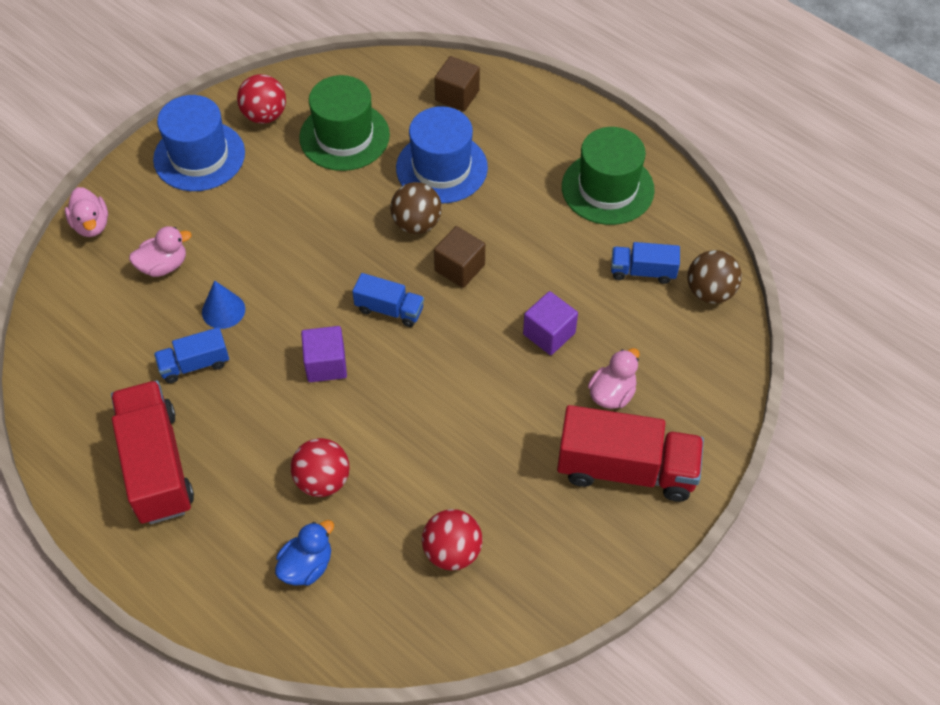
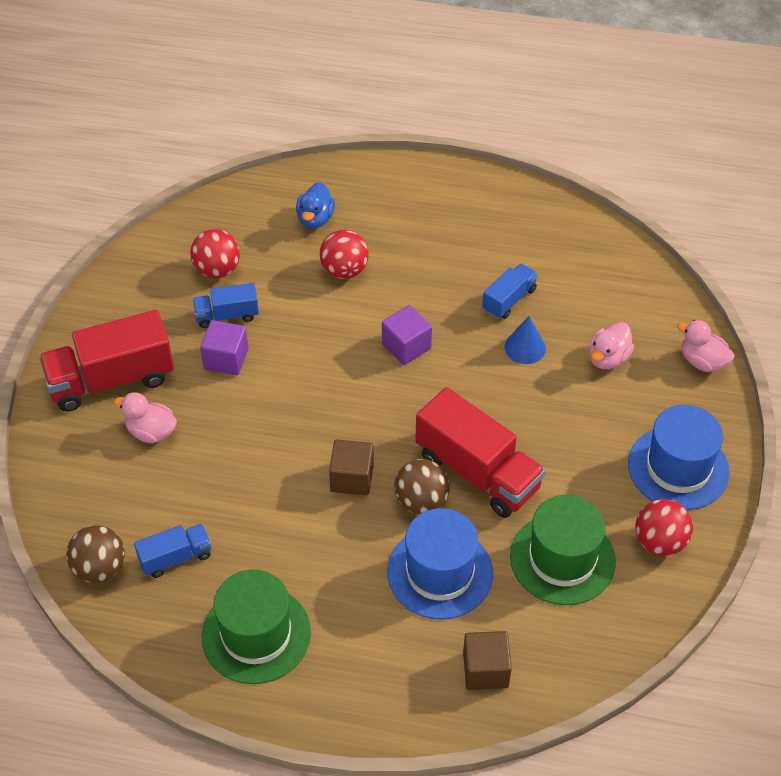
camera: 150 degrees right, 5 degrees down
(156, 465) = (472, 227): red truck -> red truck (477, 472)
(389, 309) = (387, 412): blue truck -> blue truck (227, 315)
(549, 333) = (234, 457): purple cube -> purple cube (226, 359)
(612, 394) = (151, 432): pink duck -> pink duck turned 105 degrees clockwise

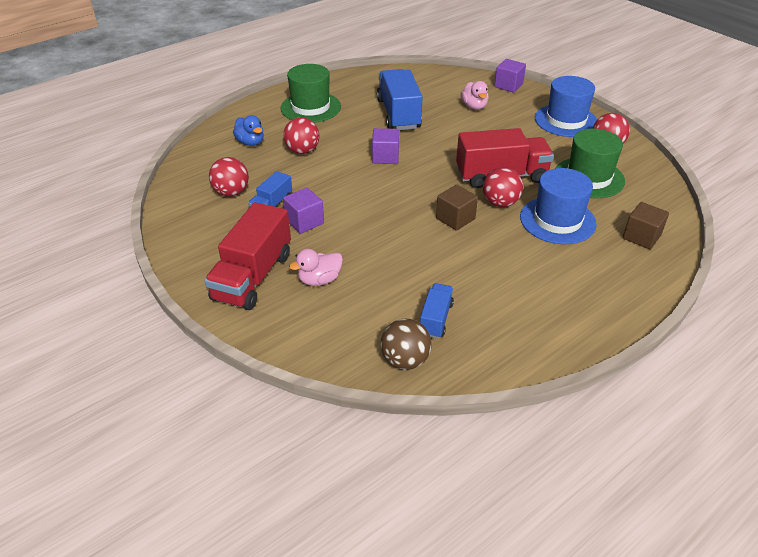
camera: 50 degrees left, 10 degrees down
(256, 634) = (534, 313): green hat -> green hat (310, 107)
(421, 501) = (500, 203): brown ball -> red ball
(509, 300) = (398, 114): blue truck -> blue truck, size x1.90
(525, 347) = (436, 124): blue cone -> none
(702, 361) = (508, 85): pink duck -> purple cube

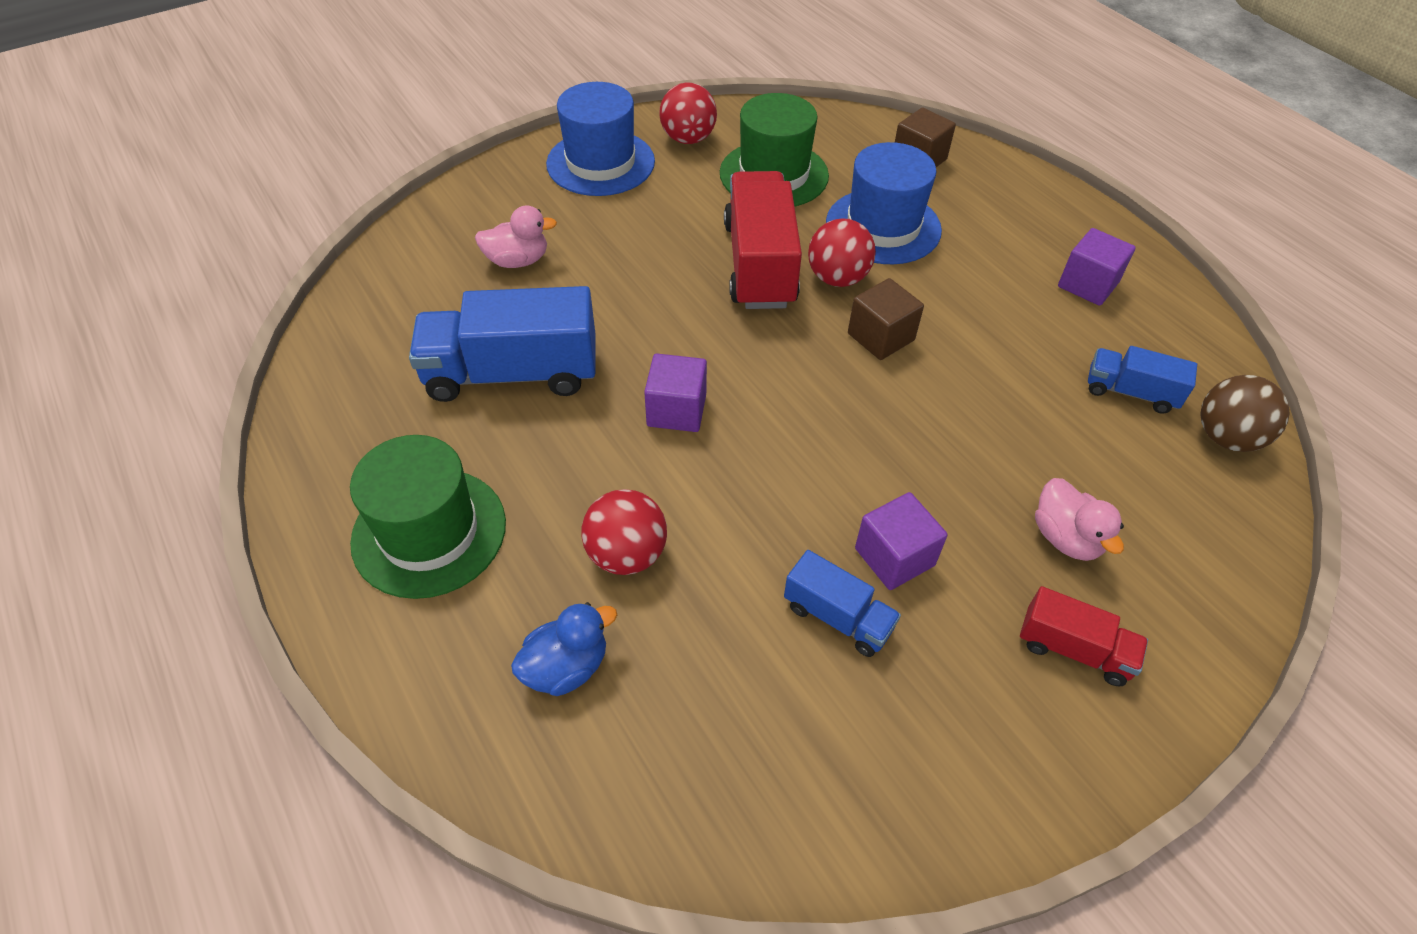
camera: 85 degrees left, 10 degrees up
(231, 192) = (783, 703): red ball -> none
(253, 277) = (1074, 649): red truck -> red truck, size x0.53
(508, 85) = (454, 204): purple cube -> purple cube (1088, 284)

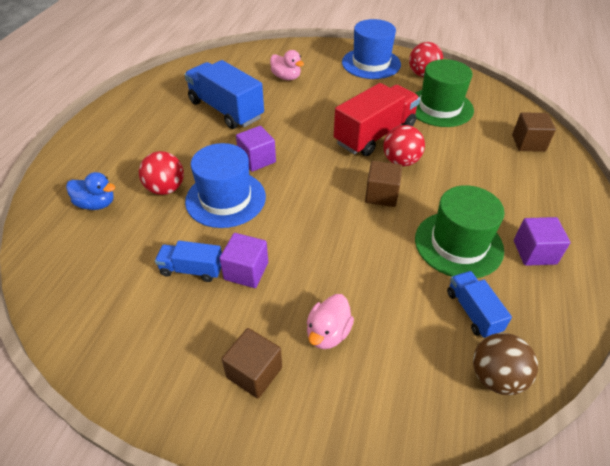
camera: 50 degrees right, 5 degrees down
(429, 532) = (129, 136): green hat -> green hat (458, 244)
(837, 617) = (192, 269): blue truck -> blue truck turned 105 degrees clockwise
(883, 226) = (459, 157): blue hat -> blue hat (225, 199)
(1074, 649) = (254, 372): red truck -> brown cube

